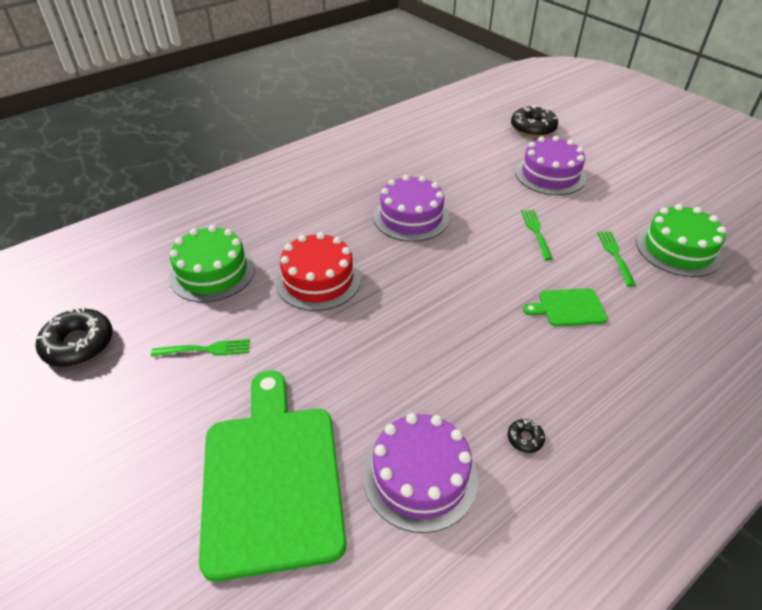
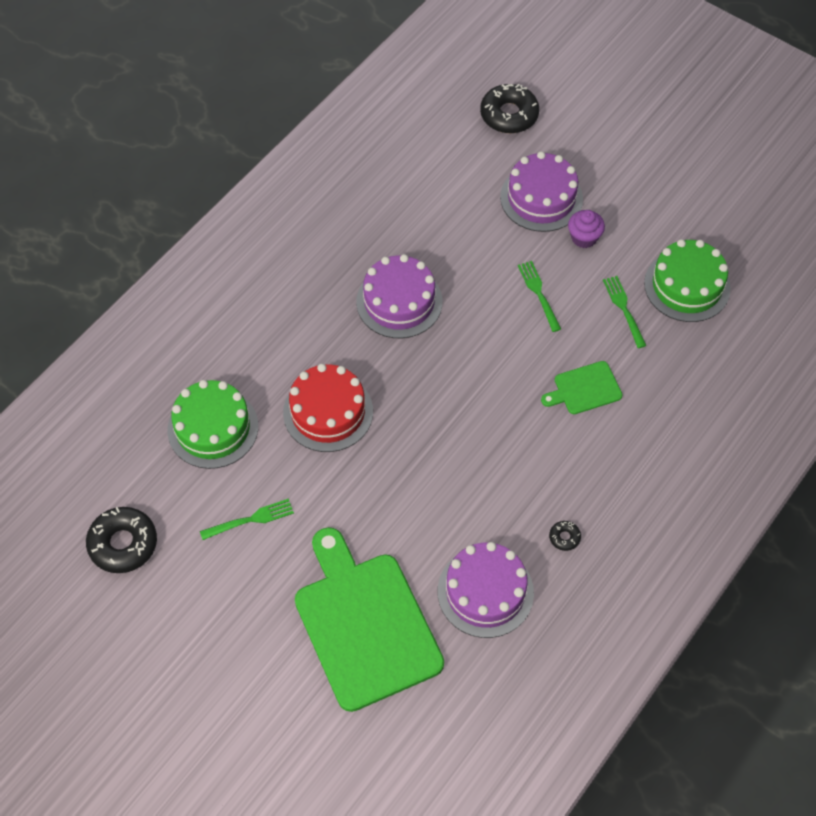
camera: 15 degrees left, 15 degrees up
(583, 203) = (584, 238): none -> purple cupcake

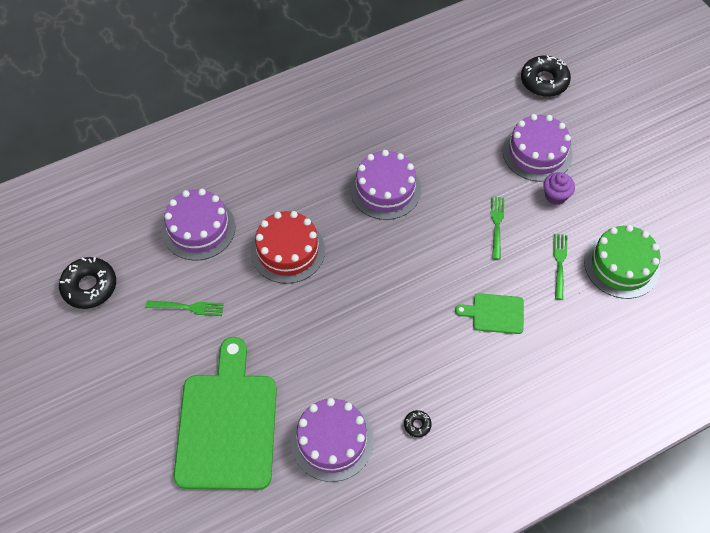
camera: 25 degrees right, 0 degrees up
(213, 428) = (198, 228): green cake -> purple cake

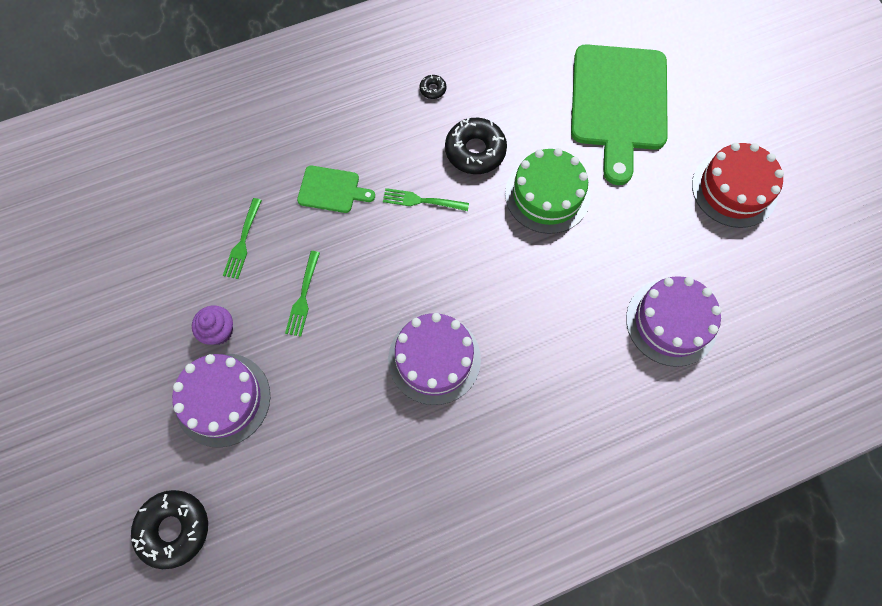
camera: 175 degrees left, 10 degrees up
(89, 286) = (790, 257): black donut -> black donut (475, 151)
(188, 307) = (672, 223): green fork -> green fork (422, 201)
(288, 250) = (560, 283): red cake -> red cake (734, 189)
(332, 440) = (516, 82): purple cake -> none
(621, 265) = (172, 233): green cake -> green cake (547, 195)

